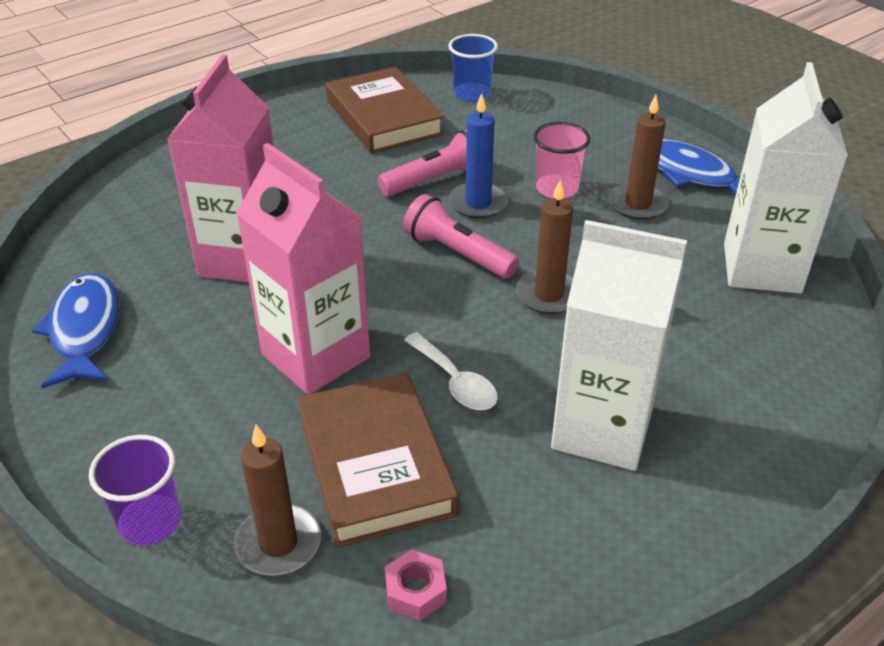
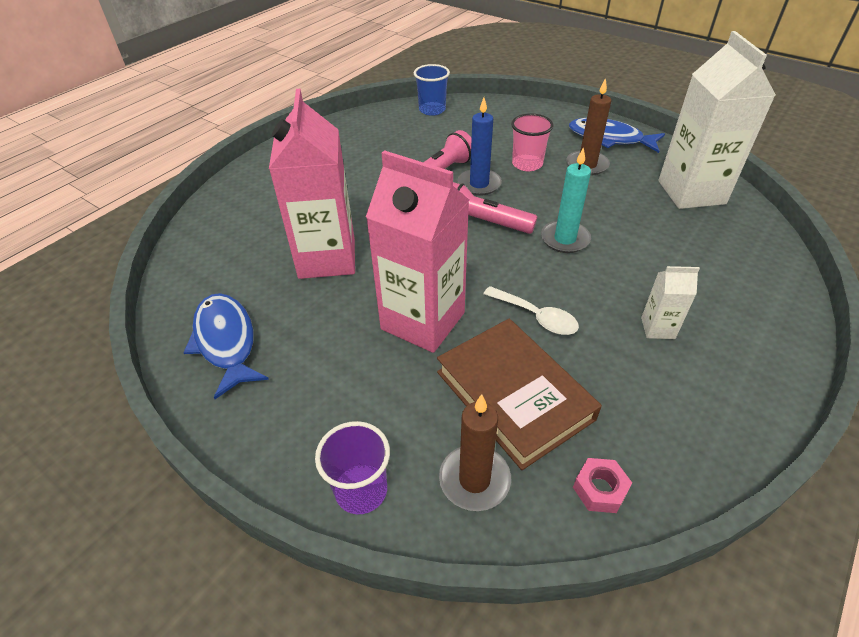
camera: 15 degrees left, 5 degrees up
(384, 117) = (379, 136): brown book -> none
(548, 295) = (565, 239): brown candle -> turquoise candle
(602, 430) = (657, 328): white carton -> white carton, size x0.44

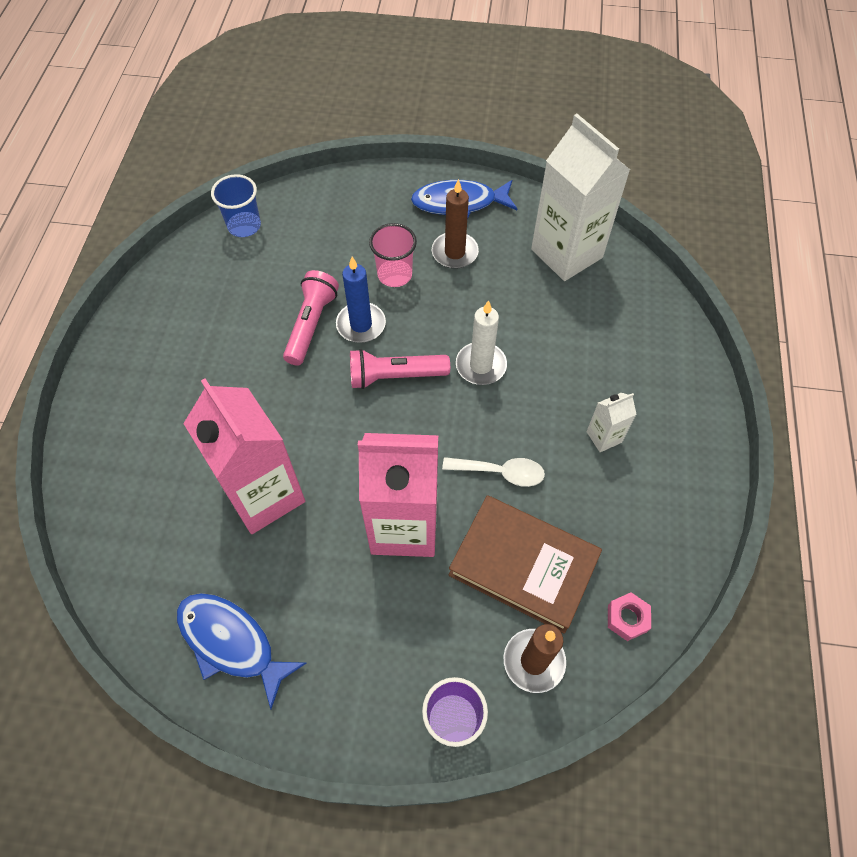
camera: 30 degrees left, 15 degrees up
(565, 239) = (481, 365): turquoise candle -> white candle

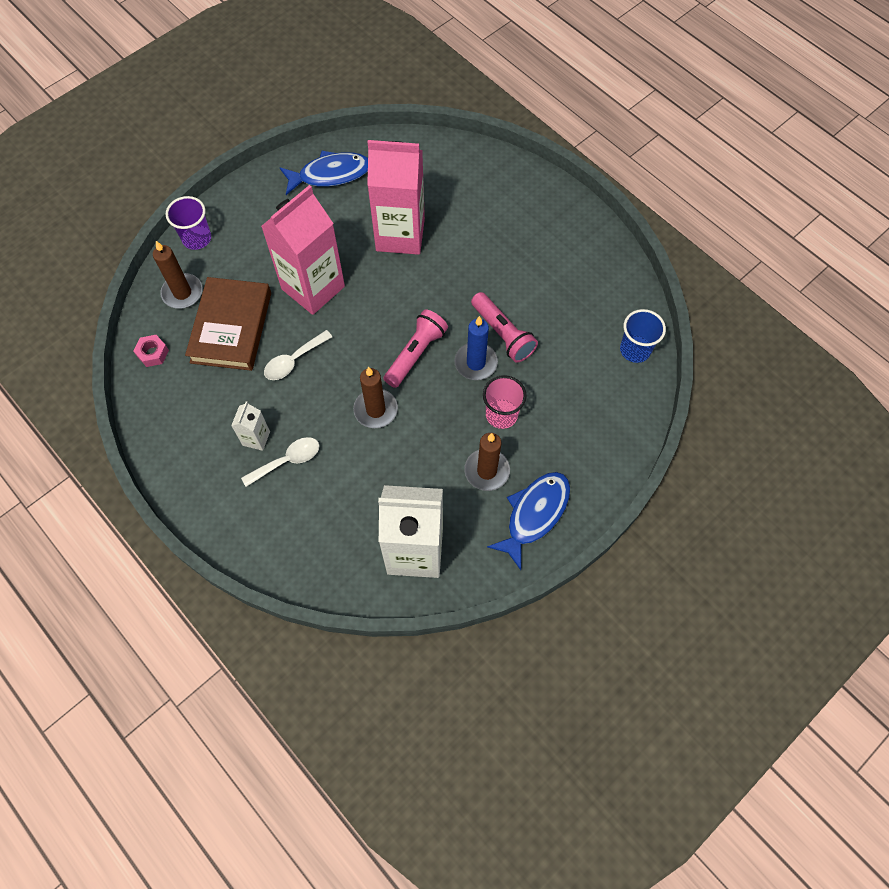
camera: 130 degrees right, 5 degrees up
(481, 365) = (375, 410): white candle -> brown candle
(523, 566) = (231, 327): brown book -> brown book turned 60 degrees counterclockwise
(595, 394) = (287, 461): none -> white spoon

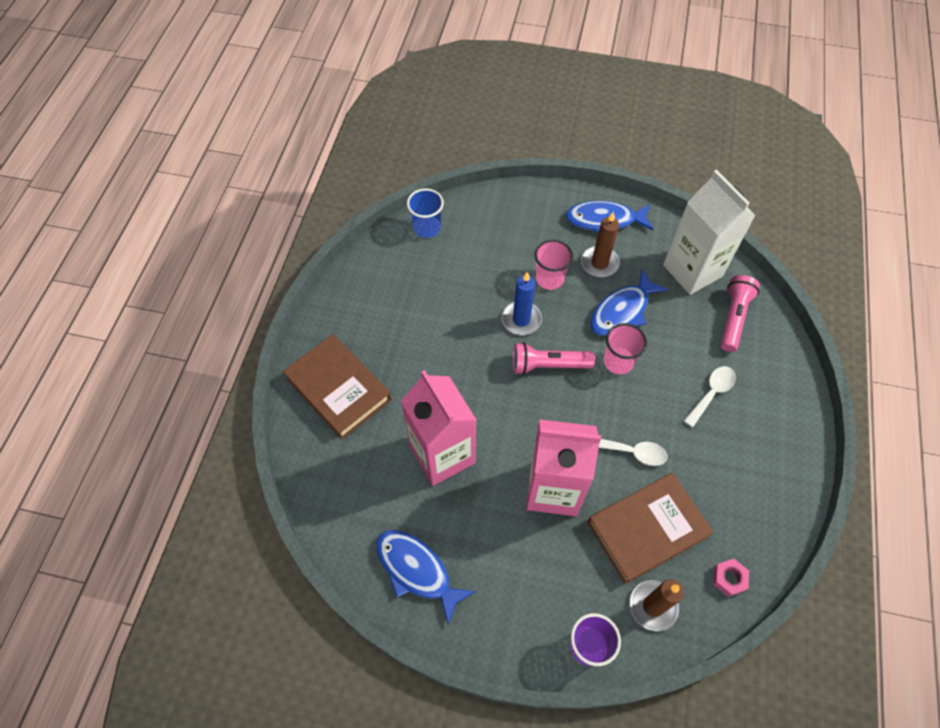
camera: 125 degrees left, 5 degrees down
(256, 438) = (716, 429): white carton -> none
(287, 461) = (711, 393): white spoon -> white spoon turned 105 degrees clockwise
(375, 410) = (618, 361): brown candle -> pink cup
(421, 451) = (622, 311): none -> blue fish
(503, 334) = (481, 316): pink flashlight -> pink flashlight (733, 318)
(510, 199) = (338, 389): none -> brown book

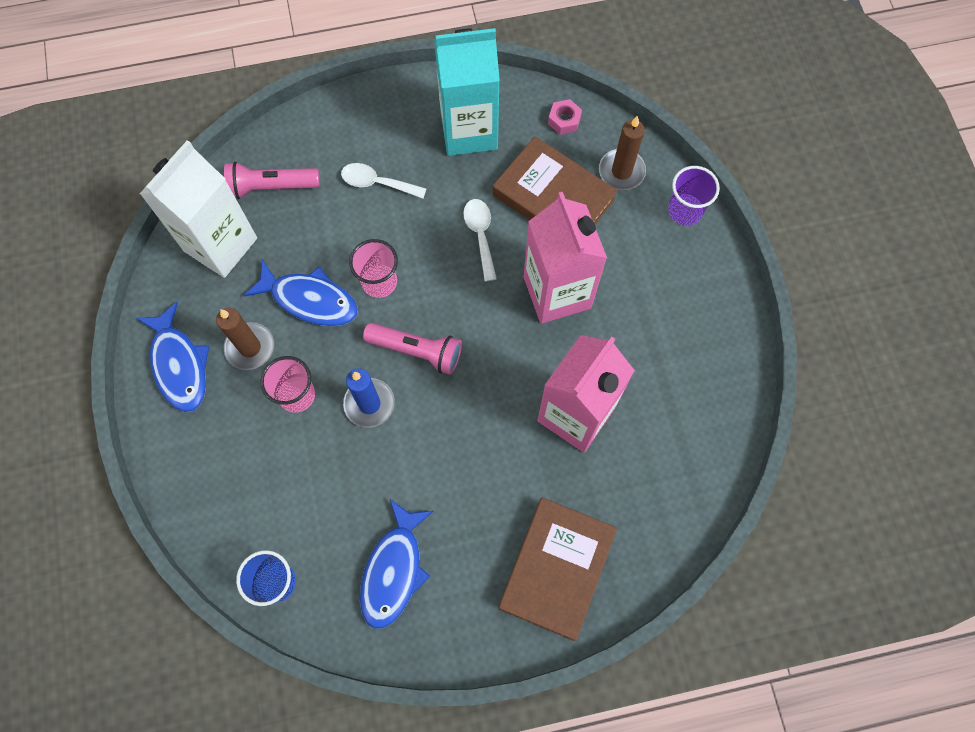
camera: 115 degrees left, 10 degrees up
(417, 570) = (703, 383): blue fish -> blue fish (393, 570)
(548, 365) = (417, 351): pink flashlight -> pink flashlight turned 45 degrees counterclockwise
(742, 487) = (469, 131): none -> turquoise carton

